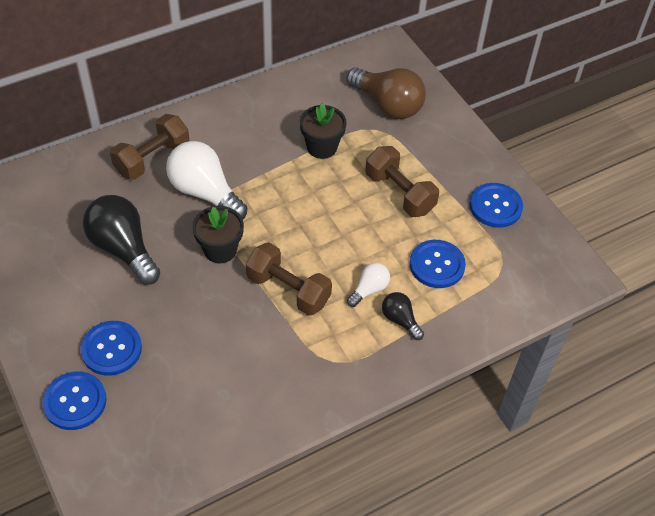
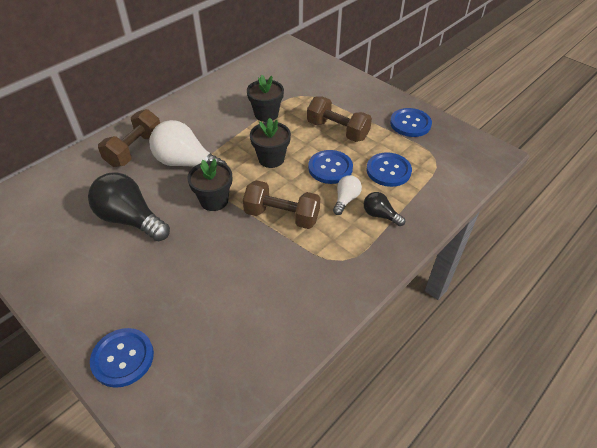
camera: 15 degrees left, 5 degrees down
(111, 349) = (144, 302): blue button -> blue button (330, 168)
(304, 212) = (271, 159): none -> black flower pot
(387, 105) = (302, 79): brown light bulb -> none

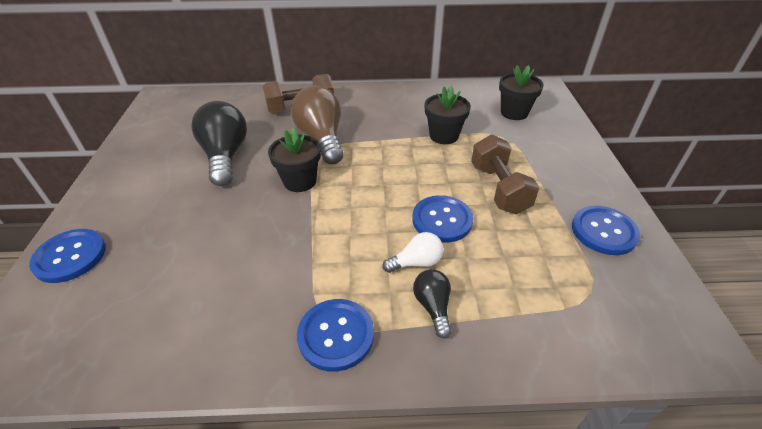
camera: 45 degrees right, 5 degrees down
(186, 163) = (322, 139): white light bulb -> brown light bulb
(271, 159) = (395, 176): black flower pot -> black flower pot (514, 113)
(282, 216) = (334, 233): brown dumbbell -> none
(388, 171) = (507, 265): blue button -> blue button (336, 335)

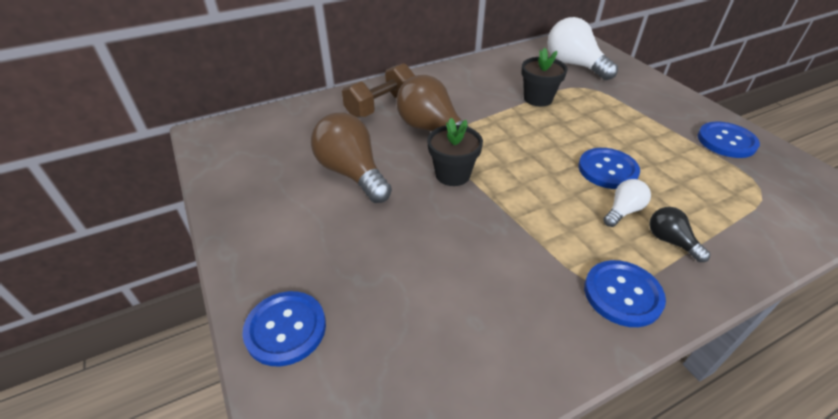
camera: 25 degrees left, 0 degrees up
(225, 156) = (352, 173): black light bulb -> brown light bulb
(499, 189) = (624, 131): brown dumbbell -> none
(514, 113) = (574, 65): black flower pot -> white light bulb

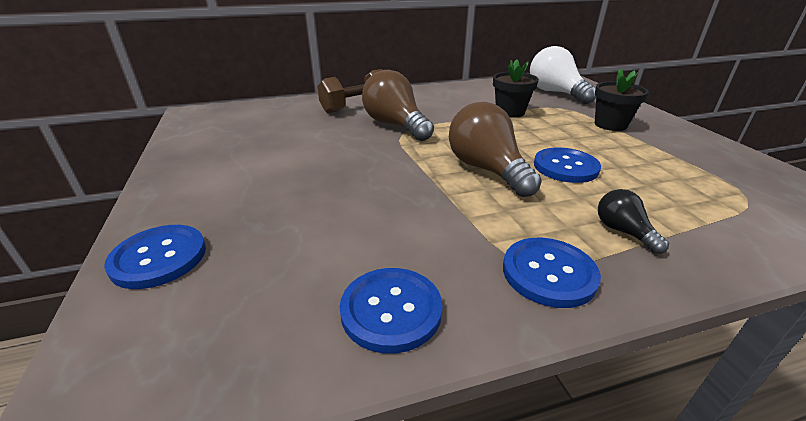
camera: 10 degrees right, 10 degrees down
(352, 173) = (302, 148): brown light bulb -> brown light bulb (487, 170)
(452, 174) = (399, 157): black flower pot -> black flower pot (610, 125)
(623, 211) = (572, 201): white light bulb -> none
(726, 141) = (710, 156): blue button -> blue button (391, 310)

